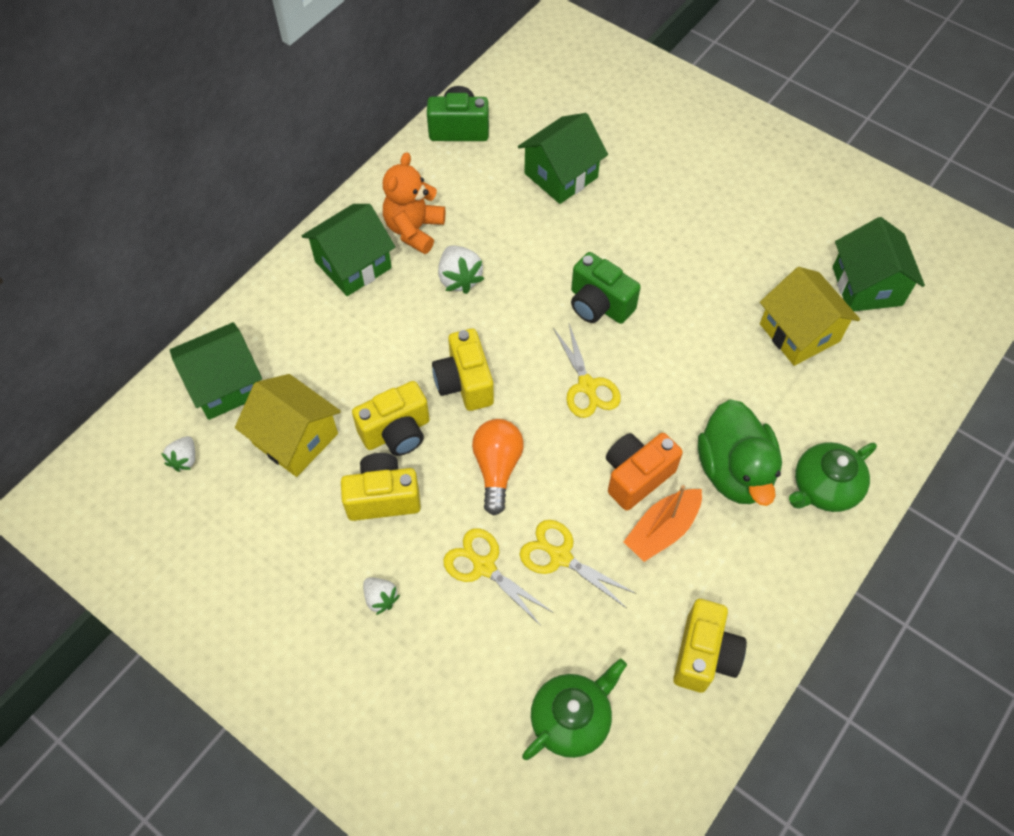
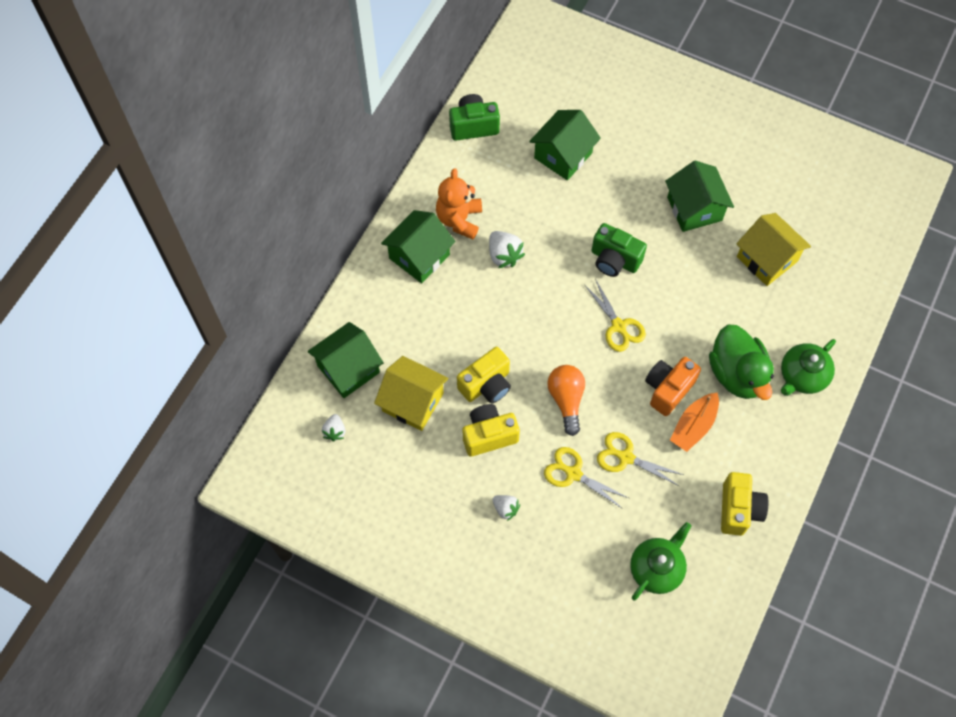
camera: 10 degrees left, 5 degrees up
(464, 383) = (527, 338): yellow camera -> none
(867, 286) = (811, 213): green house -> green house (694, 209)

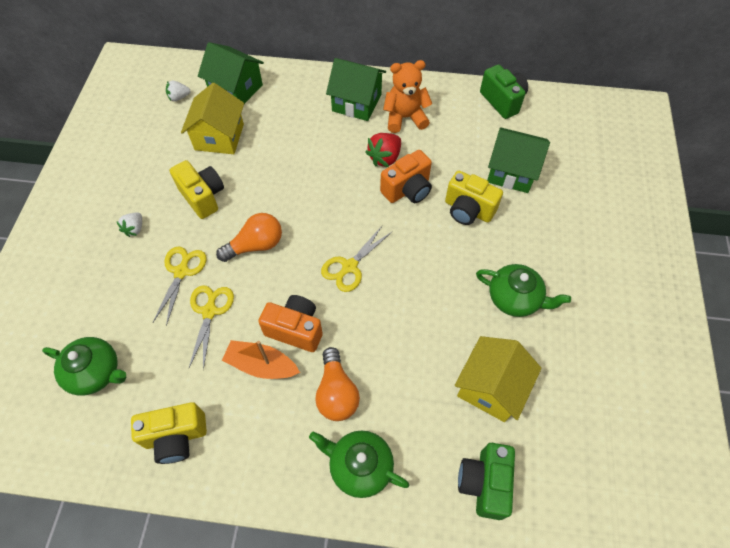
camera: 70 degrees right, 5 degrees down
(486, 385) = (251, 181): yellow camera -> yellow camera (468, 210)
(504, 255) = (385, 158): white strawberry -> red strawberry
(550, 249) = (407, 190): none -> orange camera
(614, 260) = (420, 243): green camera -> green camera (484, 483)
(694, 209) = (515, 298): green house -> green teapot
(737, 374) = (336, 393): green duck -> orange light bulb

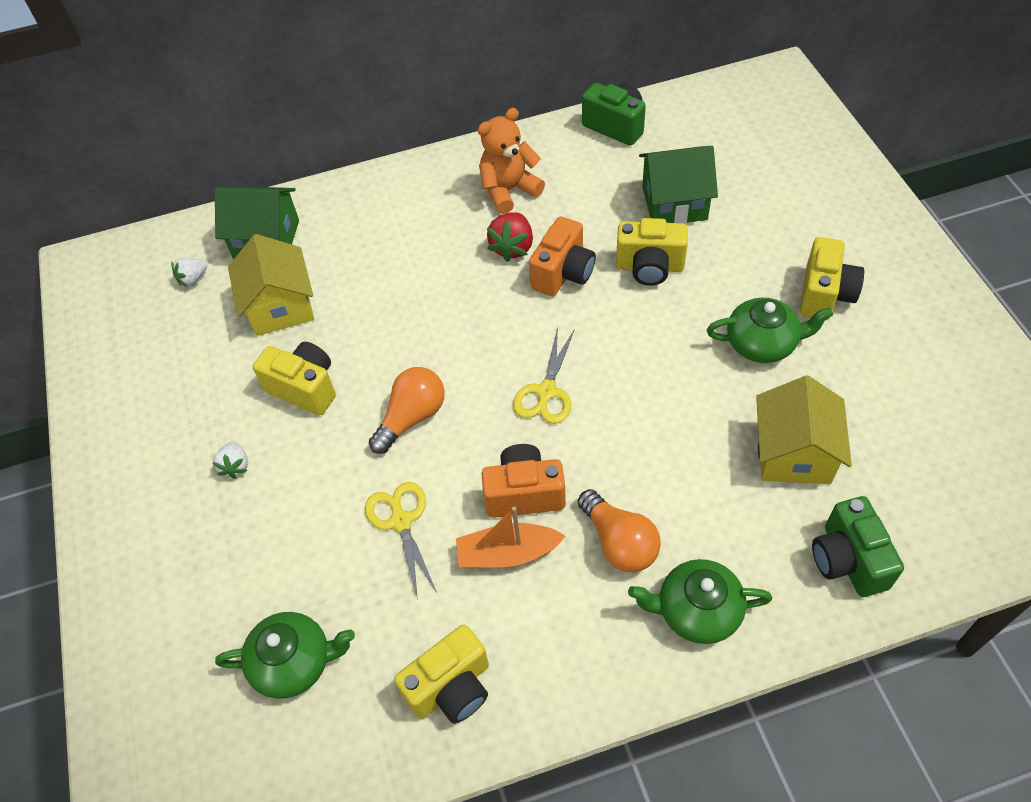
camera: 20 degrees left, 5 degrees down
(181, 272) = (333, 490): yellow scissors -> none
(356, 102) = (437, 195): green house -> none
(580, 282) = (824, 295): none -> yellow camera

